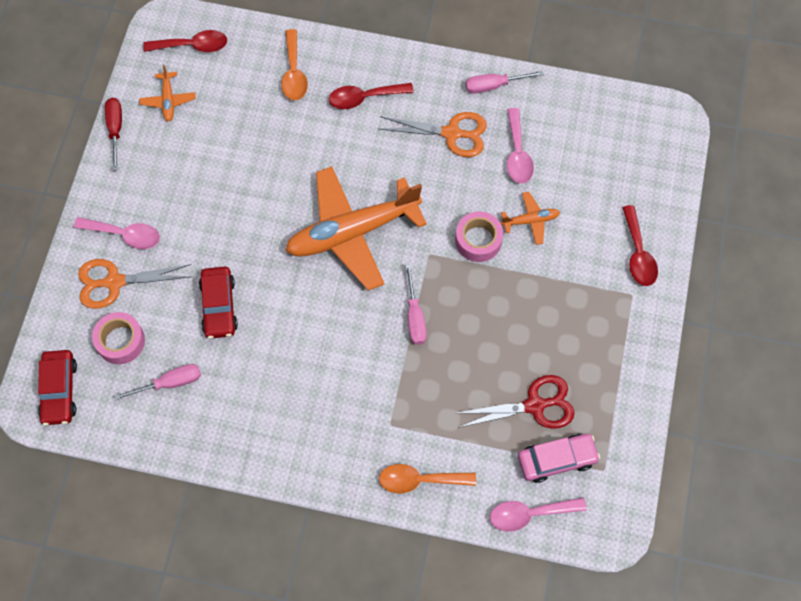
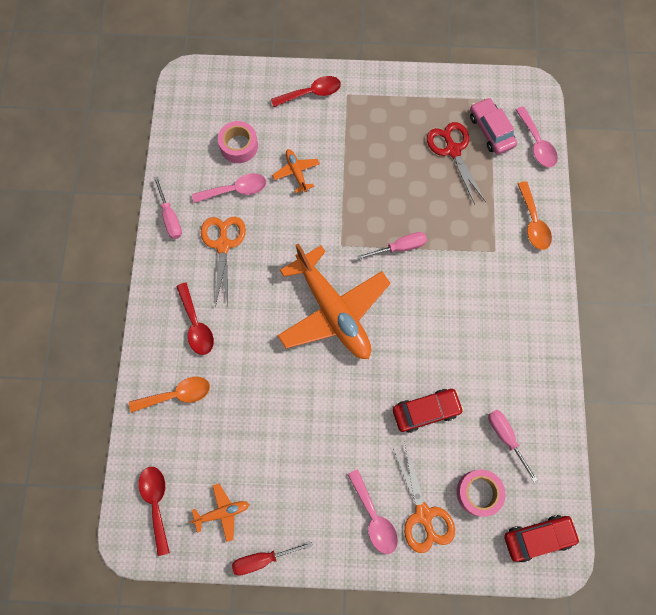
camera: 100 degrees left, 5 degrees up
(125, 235) = (374, 517): pink spoon -> pink spoon turned 150 degrees clockwise
(478, 240) = (321, 209): pink tape -> pink tape (239, 146)

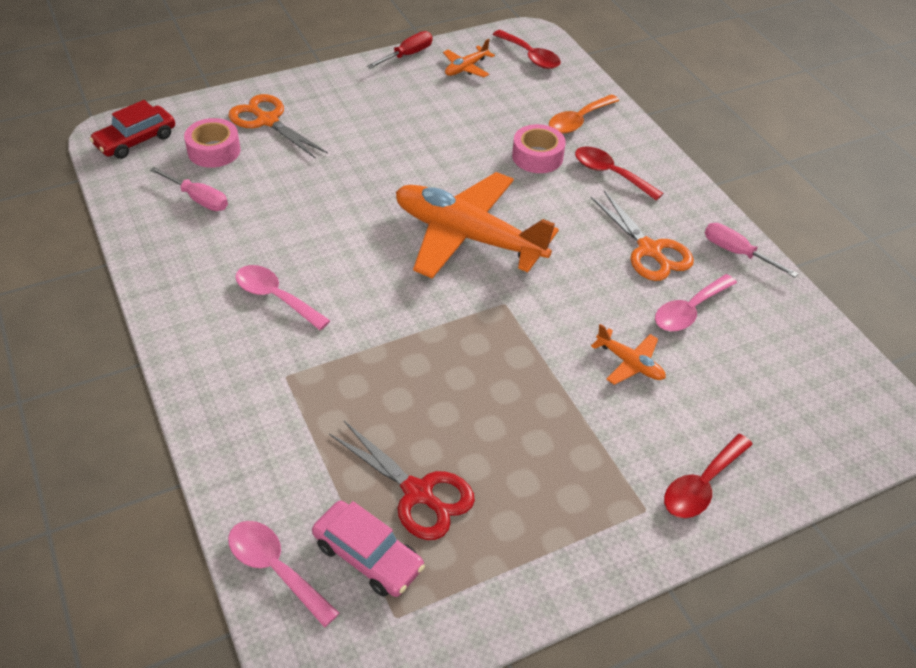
camera: 150 degrees right, 25 degrees down
(239, 146) = (735, 364): pink tape -> pink tape (537, 156)
(374, 517) = (317, 105): pink spoon -> pink spoon (275, 297)
(399, 247) = (425, 329): pink screwdriver -> none
(426, 411) = (303, 190): red car -> none
(533, 222) = (239, 436): orange spoon -> none

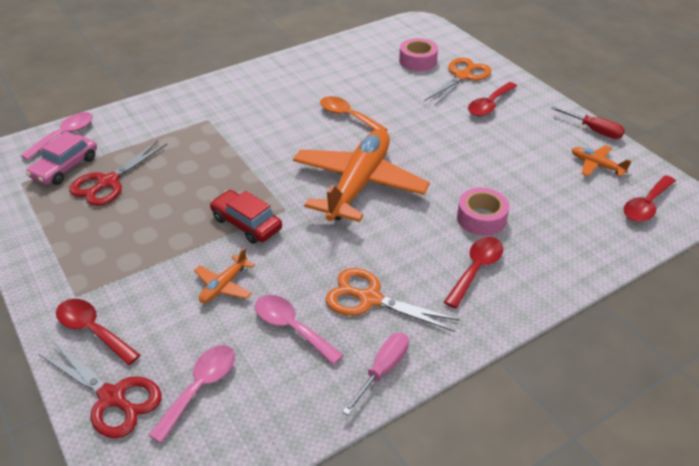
camera: 85 degrees right, 5 degrees down
(136, 140) = (416, 32): red car -> red car (246, 223)
(198, 199) = (365, 63): pink screwdriver -> none
(275, 297) = (277, 106): pink spoon -> pink spoon (200, 387)
(338, 112) = (489, 105): none -> red spoon
(578, 121) = (553, 244): orange spoon -> orange spoon (347, 116)
(649, 250) = (370, 299): orange scissors -> orange scissors turned 60 degrees clockwise
(792, 459) = (112, 397): none -> red scissors

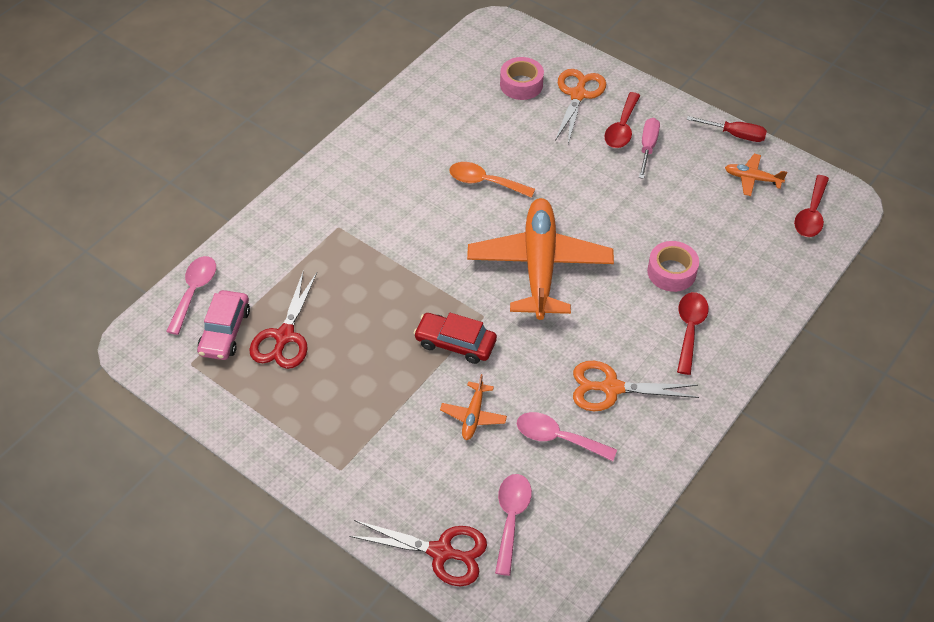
camera: 20 degrees left, 10 degrees up
(93, 330) = (381, 498): red spoon -> none
(382, 370) = (655, 452): pink screwdriver -> pink screwdriver (647, 147)

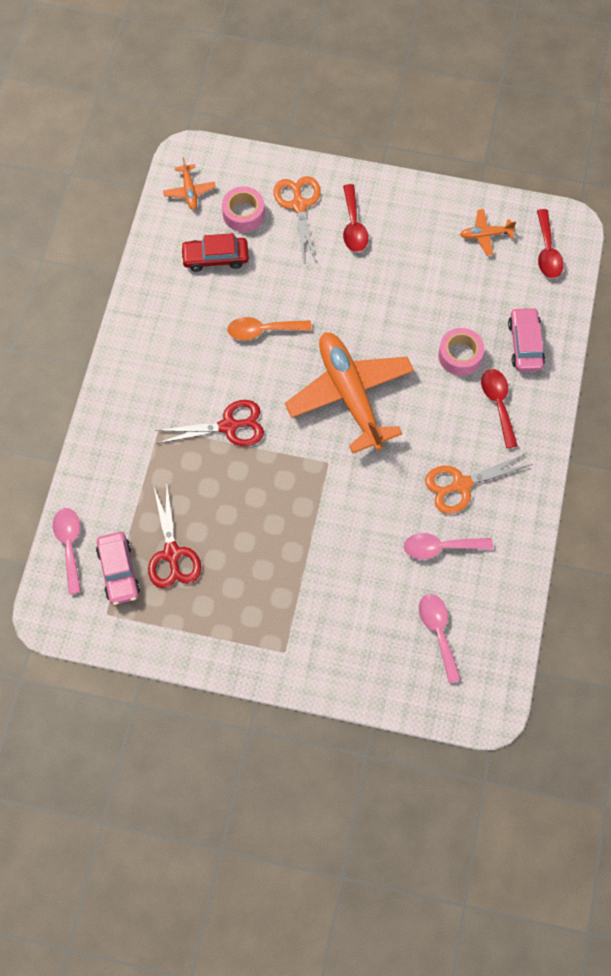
camera: 25 degrees left, 15 degrees up
(441, 552) = (399, 684): red scissors -> red scissors (229, 426)
(455, 343) = (317, 498): red car -> red car (215, 257)
(473, 415) = (365, 557): orange plane -> orange plane (189, 191)
(647, 147) = (384, 237): pink screwdriver -> none
(735, 135) = (452, 194): red screwdriver -> none
(746, 286) = (525, 344): none -> pink car

